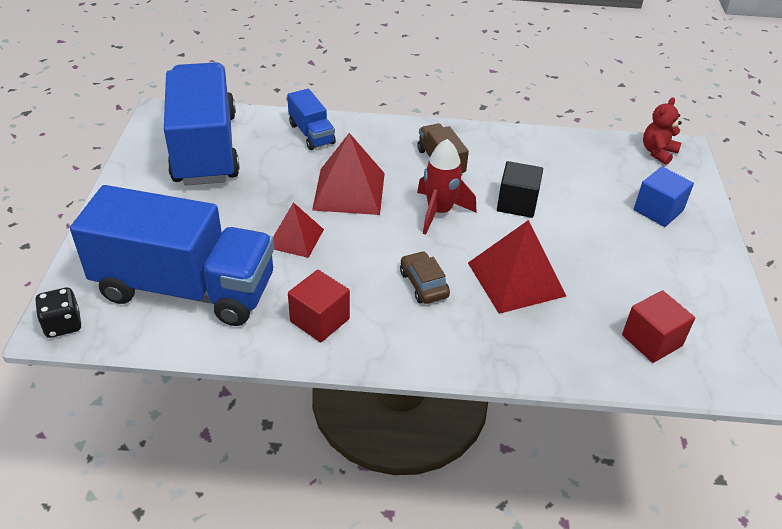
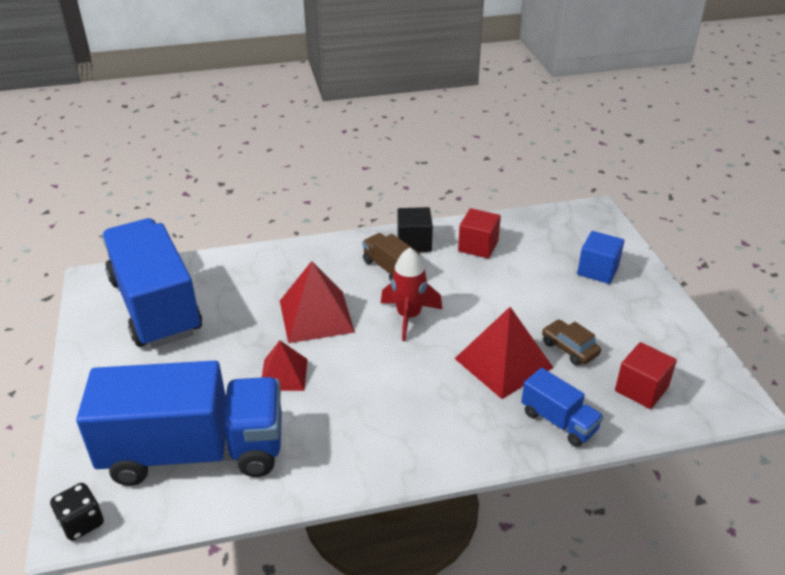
camera: 15 degrees left, 5 degrees down
(311, 134) = (256, 268): blue truck -> blue truck (558, 421)
(320, 320) = (341, 449): red cube -> red cube (478, 246)
(423, 284) = (423, 389): brown car -> brown car (569, 348)
(517, 203) = (475, 292): black cube -> black cube (414, 243)
(658, 152) = (576, 218): red teddy bear -> none

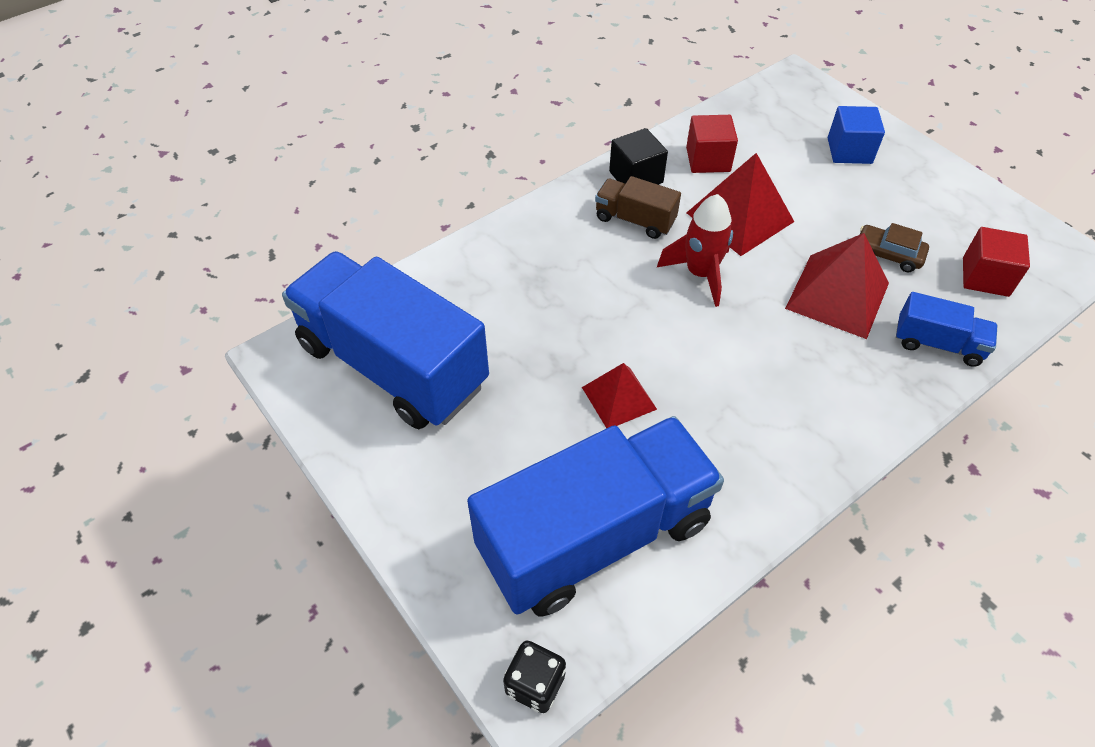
camera: 25 degrees left, 15 degrees up
(316, 316) = (597, 309): red pyramid -> red pyramid (740, 217)

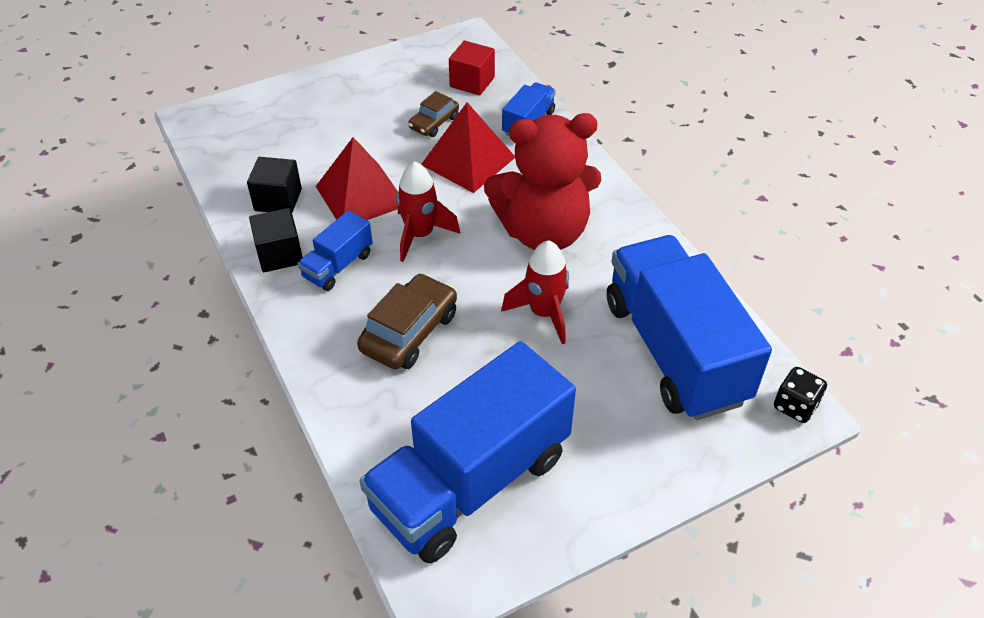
camera: 80 degrees left, 5 degrees down
(564, 289) = (409, 332): none -> brown car
(619, 398) = (543, 313): red pyramid -> red rocket
(635, 220) = (338, 265): brown truck -> blue truck
(708, 159) = (278, 200): red cube -> black cube
(746, 383) = (543, 232): none -> red teddy bear
(849, 151) = (307, 112): blue cube -> none

